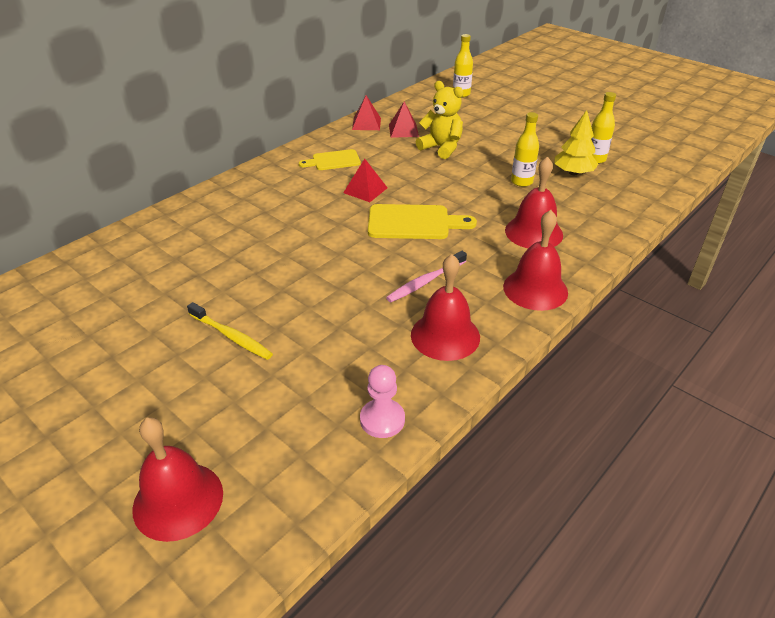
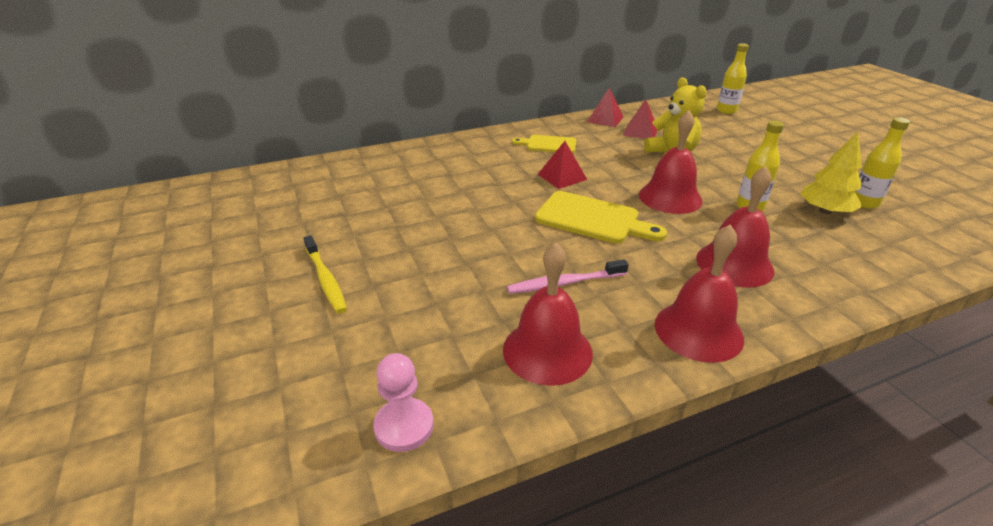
camera: 25 degrees right, 5 degrees down
(178, 500) = (134, 433): red bell -> red bell (670, 197)

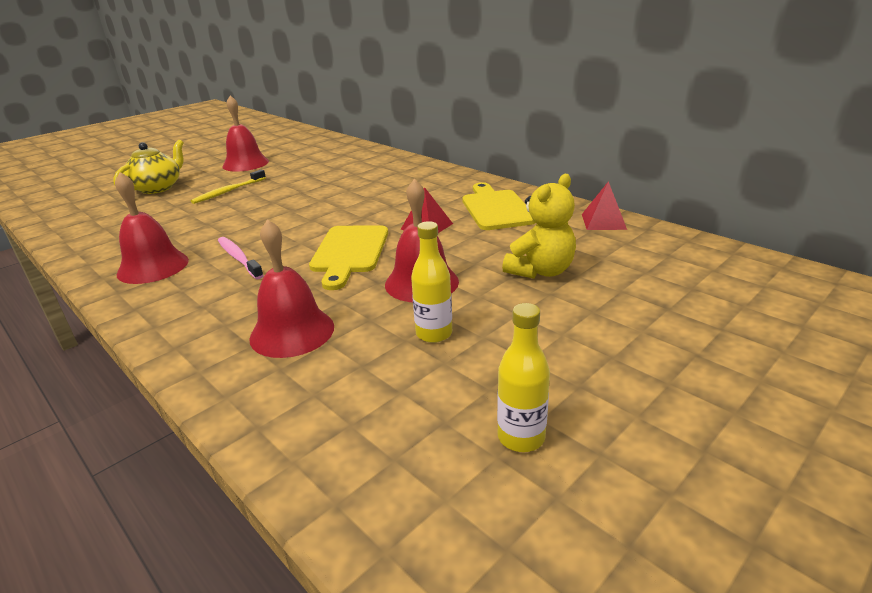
camera: 70 degrees right, 5 degrees down
(210, 352) = (158, 188): none -> yellow teapot
(404, 426) = (89, 242): pink pawn -> none
(548, 144) = (496, 208): yellow cutting board -> yellow cutting board, size x1.56
(640, 132) = (591, 245): red pyramid -> none
(698, 331) = (176, 322): red bell -> red bell (245, 163)
(726, 111) = (769, 293): yellow bottle -> none
(825, 211) = (462, 395): yellow tree -> none

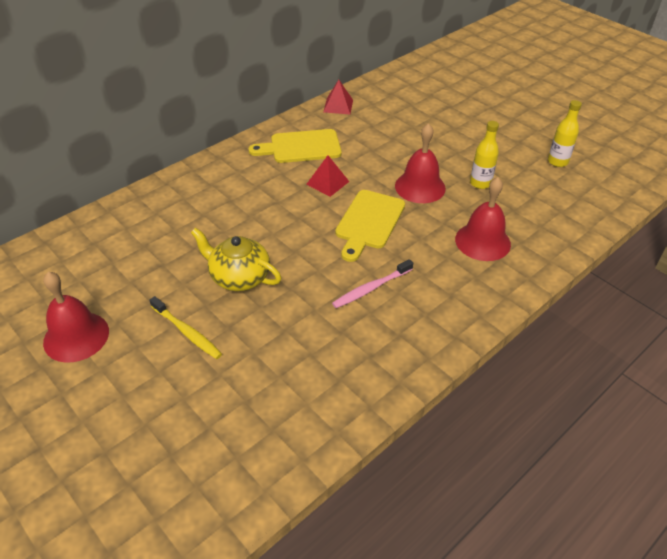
camera: 90 degrees left, 15 degrees up
(153, 267) = (381, 347): red bell -> none
(158, 188) = (137, 417): yellow teapot -> yellow teapot (239, 277)
(349, 252) = (369, 222): yellow cutting board -> yellow cutting board turned 105 degrees clockwise
(541, 271) = (407, 139): yellow teddy bear -> none

